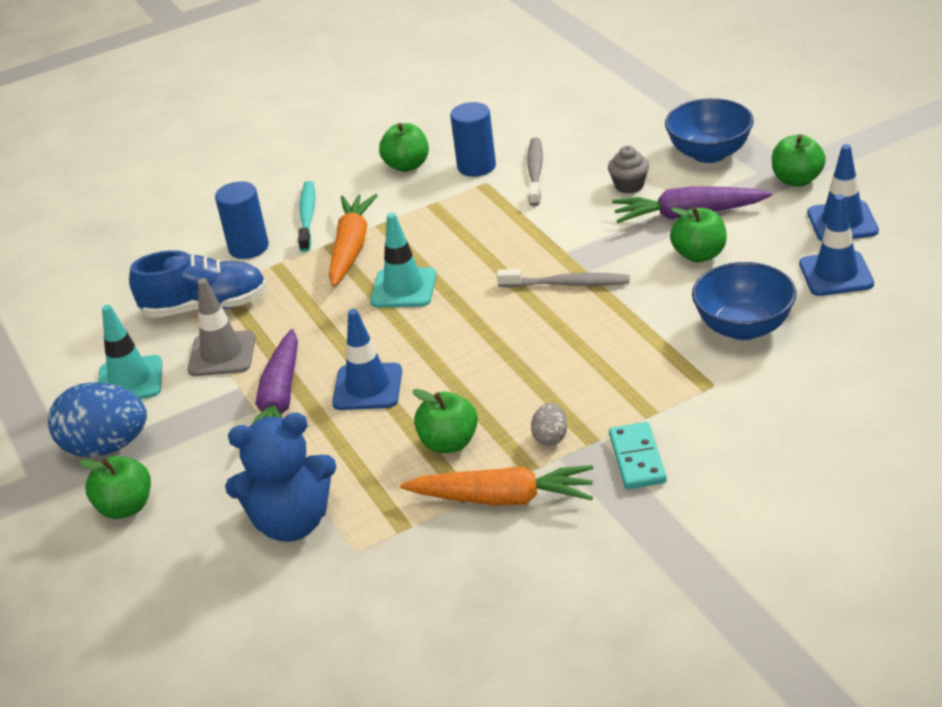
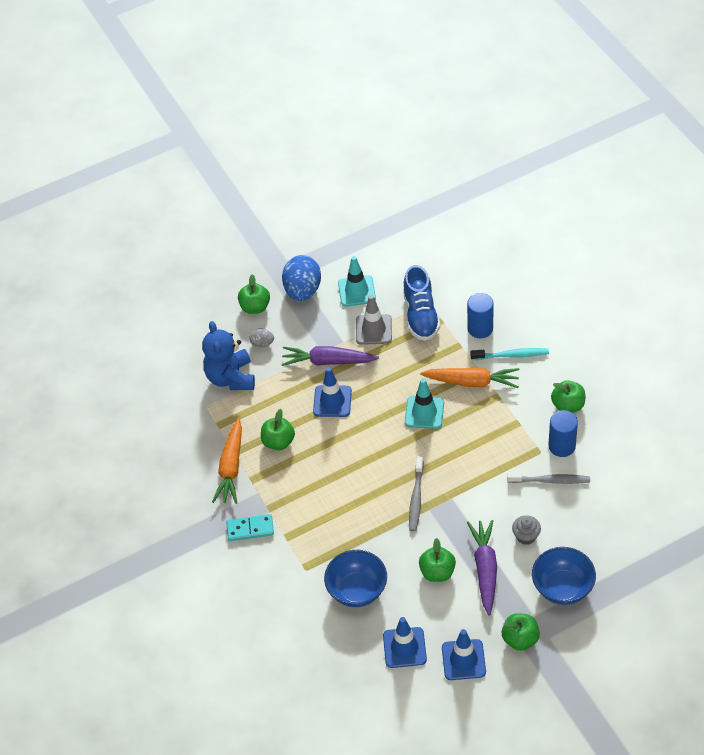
camera: 90 degrees right, 15 degrees up
(550, 437) = (274, 489): grey egg -> grey egg (262, 343)

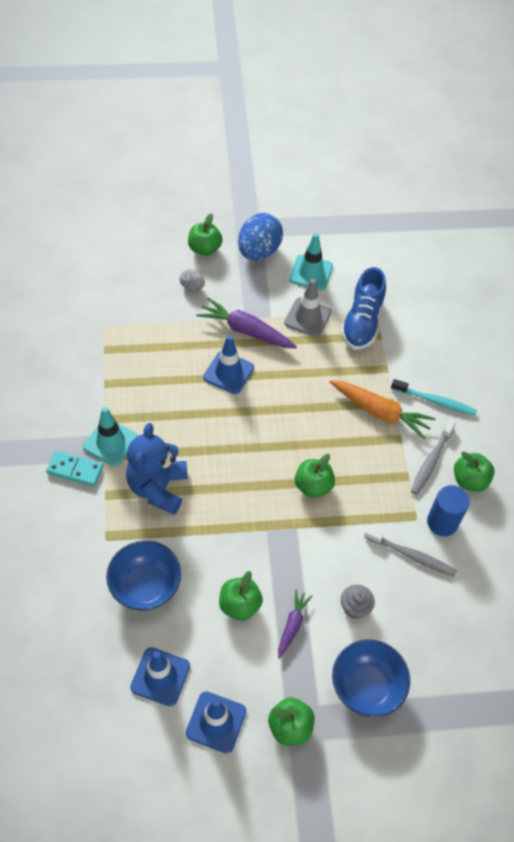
camera: 15 degrees right, 5 degrees up
(231, 378) = (143, 307): blue teddy bear -> blue teddy bear (158, 488)
(231, 467) = (93, 397): orange carrot -> none
(278, 442) = (153, 391): green apple -> green apple (313, 486)
(416, 498) = (260, 512): grey toothbrush -> grey toothbrush (431, 461)
(424, 412) = (315, 423): turquoise traffic cone -> turquoise traffic cone (111, 442)
(480, 328) = (416, 360): blue cylinder -> none
(485, 569) = (292, 625): purple carrot -> purple carrot, size x0.58

